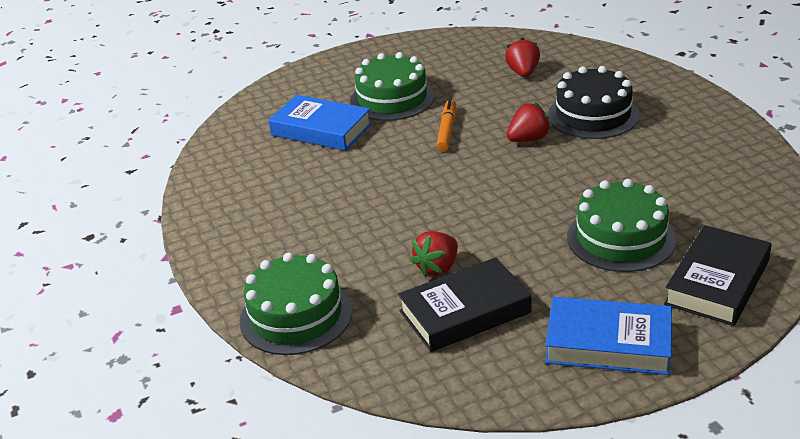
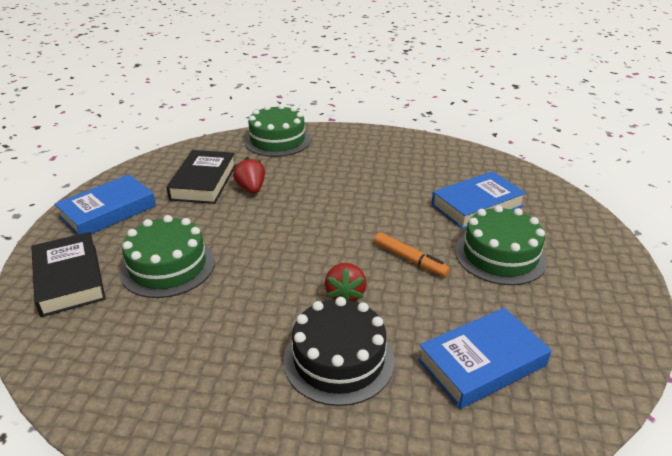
camera: 120 degrees right, 0 degrees up
(523, 73) = (482, 363): red strawberry -> blue book

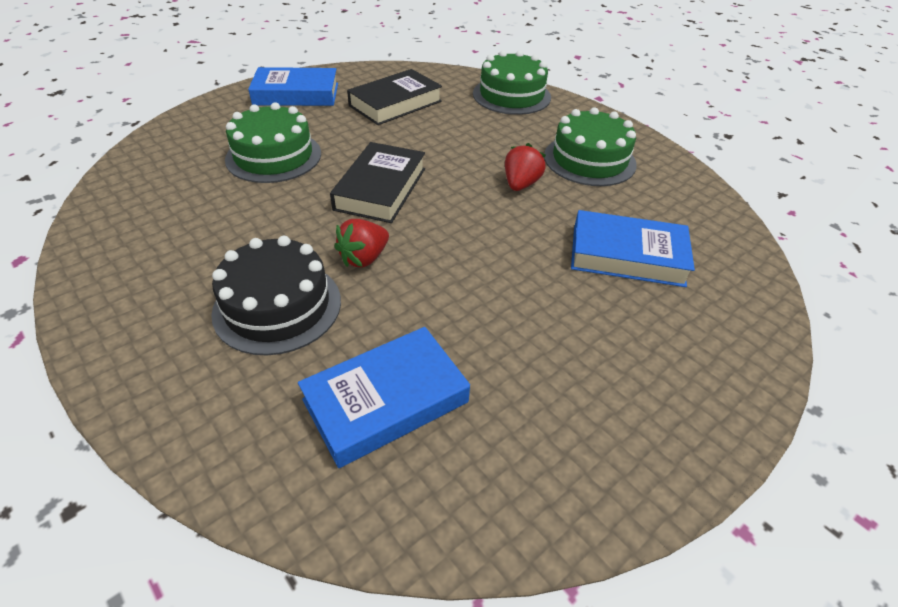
camera: 40 degrees right, 10 degrees up
(69, 279) = (205, 130): black book -> black book (380, 189)
(251, 188) = (424, 127): red strawberry -> red strawberry (520, 184)
(410, 259) = (469, 265): orange marker -> none
(482, 363) = (386, 401): blue book -> blue book turned 45 degrees counterclockwise
(500, 255) = (572, 319): green cake -> green cake (589, 160)

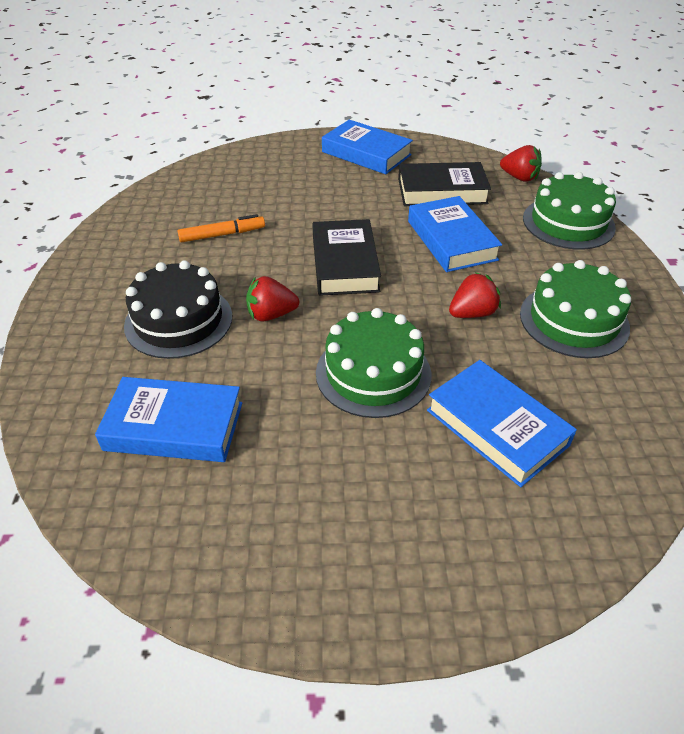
camera: 40 degrees right, 0 degrees up
(233, 210) = (222, 235): none -> orange marker
(273, 156) = (293, 202): green cake -> green cake (373, 373)
(380, 189) = (344, 264): black book -> black book turned 60 degrees counterclockwise
(442, 75) = (519, 177): none -> red strawberry
(445, 137) = (451, 240): none -> blue book

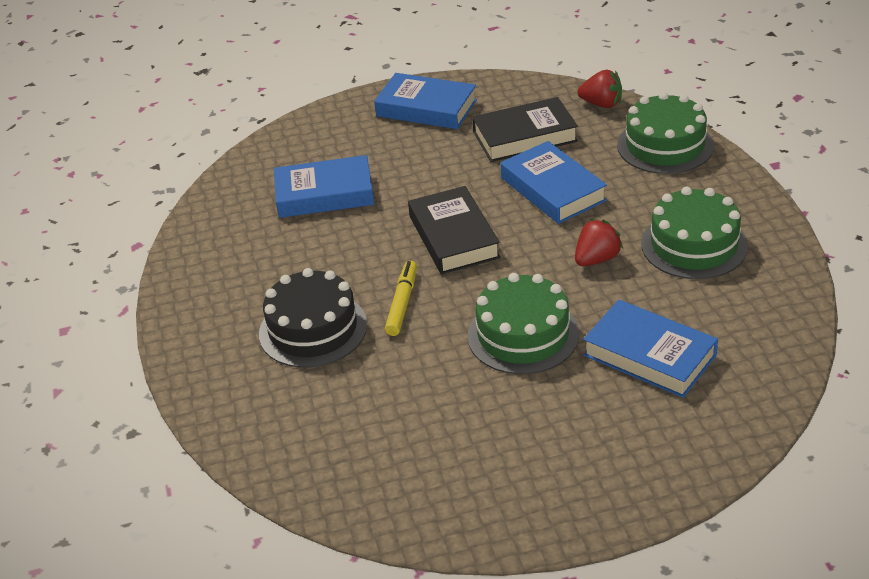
camera: 10 degrees left, 5 degrees down
(174, 426) = (359, 421): blue book -> blue book (324, 194)
(222, 235) = (312, 234): orange marker -> none
(271, 315) = (402, 303): red strawberry -> yellow marker

